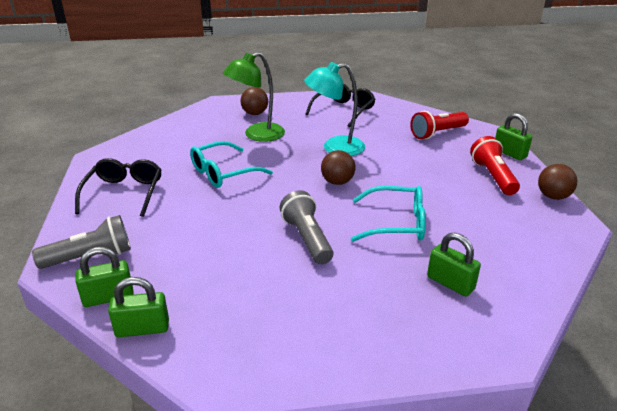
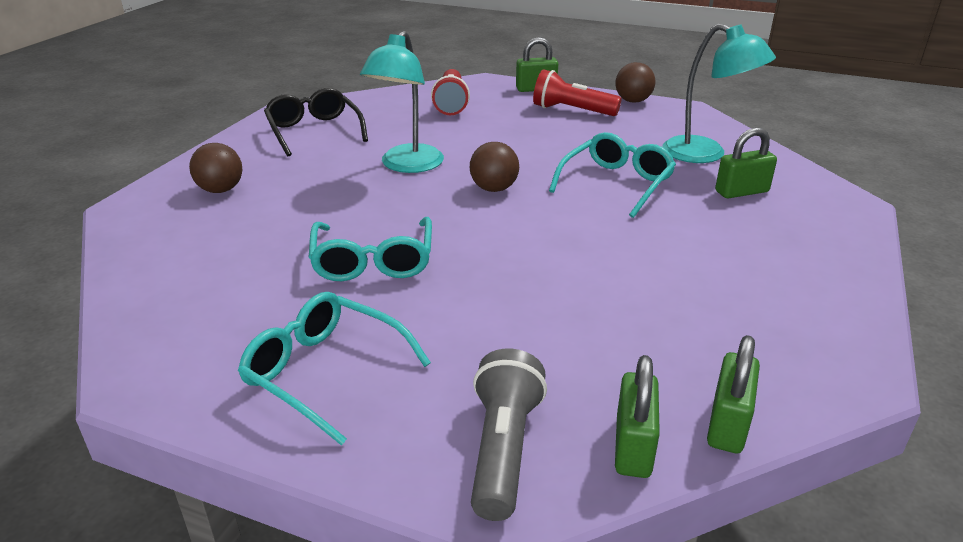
camera: 60 degrees left, 0 degrees up
(124, 192) = (324, 372): black glasses -> turquoise glasses
(257, 135) = (293, 206): green lamp -> none
(307, 238) = (604, 244): grey flashlight -> none
(498, 252) = (706, 154): none -> turquoise lamp

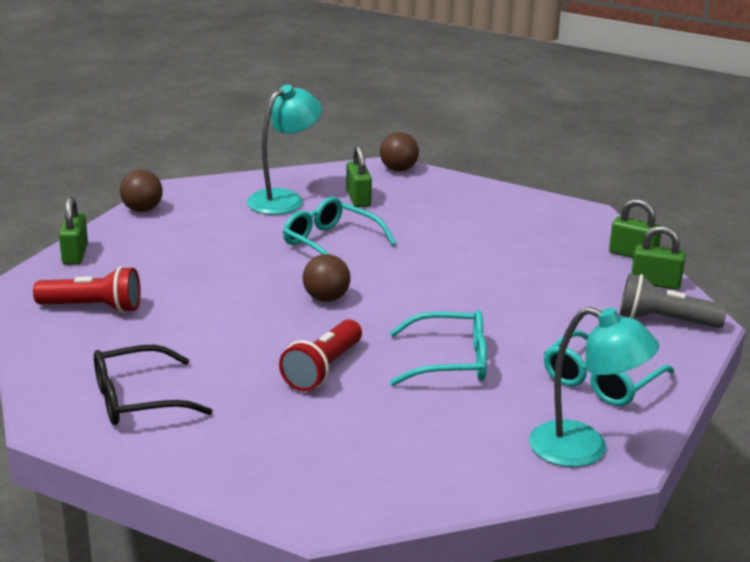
camera: 85 degrees left, 5 degrees down
(221, 190) = (287, 455): brown ball -> brown ball (398, 169)
(407, 165) = (260, 341): turquoise lamp -> turquoise lamp (584, 449)
(572, 111) = (153, 242): red flashlight -> red flashlight (323, 369)

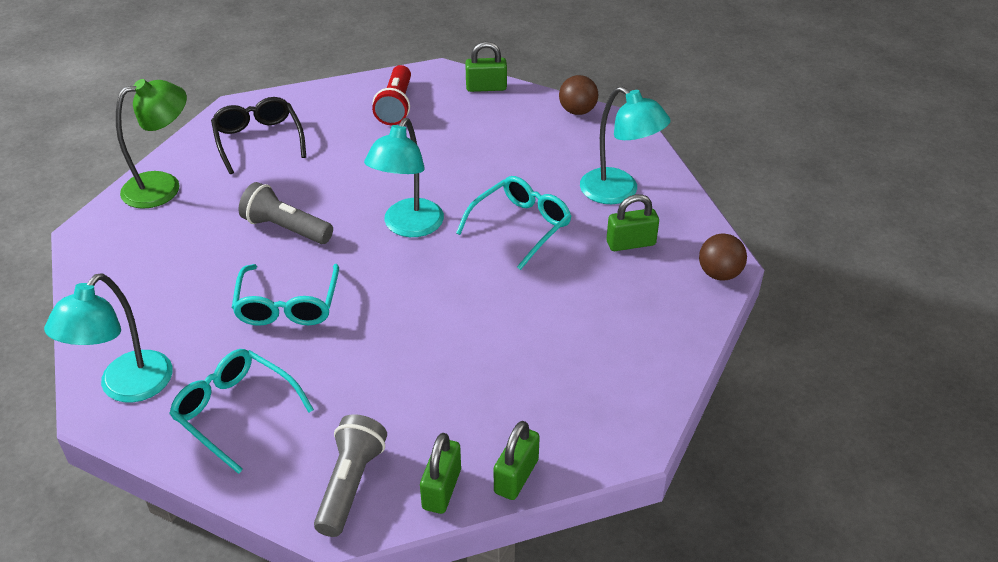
camera: 90 degrees right, 15 degrees up
(225, 466) = (163, 186): none -> green lamp
(323, 369) = (286, 228): red flashlight -> grey flashlight
(326, 298) = (408, 227): brown ball -> turquoise lamp

